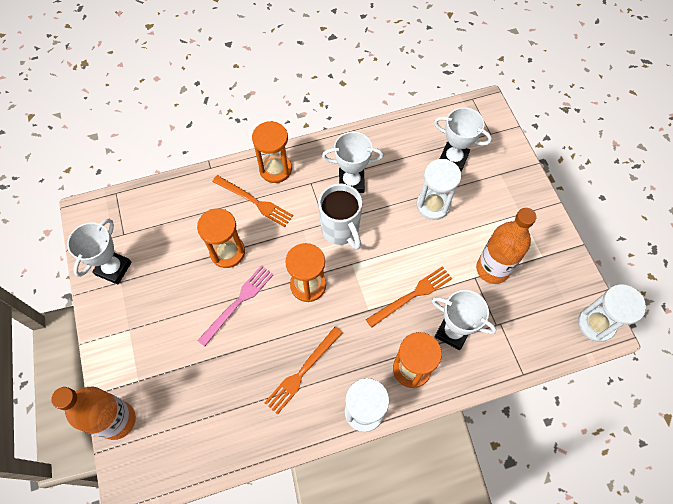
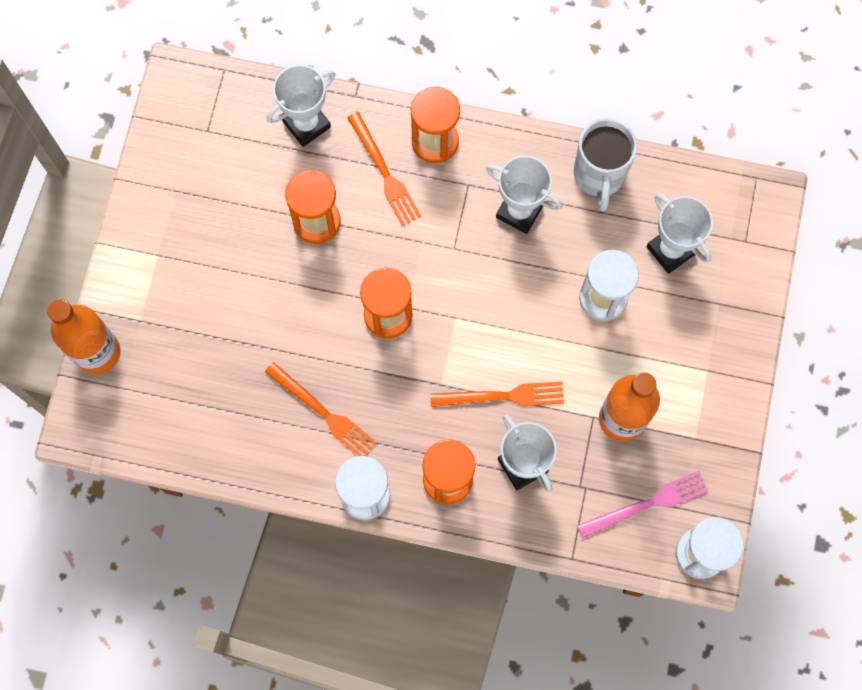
camera: 30 degrees right, 10 degrees up
(113, 268) = (175, 170): white trophy -> white trophy (306, 124)
(238, 303) = (295, 291): pink fork -> pink fork (647, 504)
(302, 371) = (323, 412): orange fork -> orange fork turned 120 degrees counterclockwise
(341, 230) = (468, 268): white mug -> white mug (599, 176)

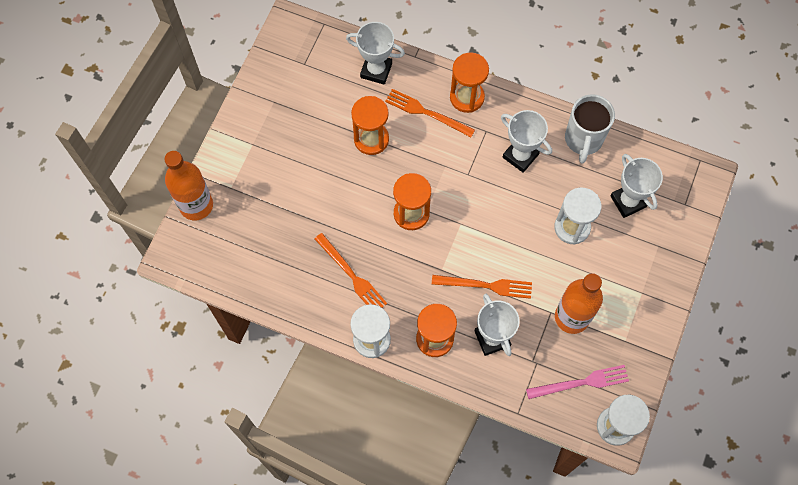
camera: 10 degrees right, 5 degrees down
(306, 124) = (376, 70): white trophy -> white trophy turned 45 degrees clockwise
(384, 172) = (426, 113): orange fork -> orange fork turned 135 degrees clockwise

